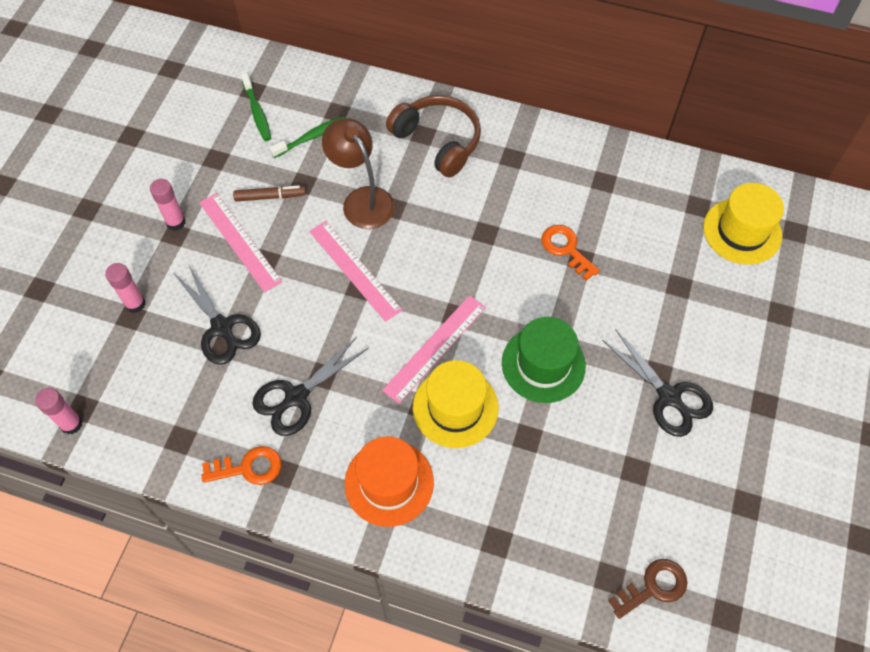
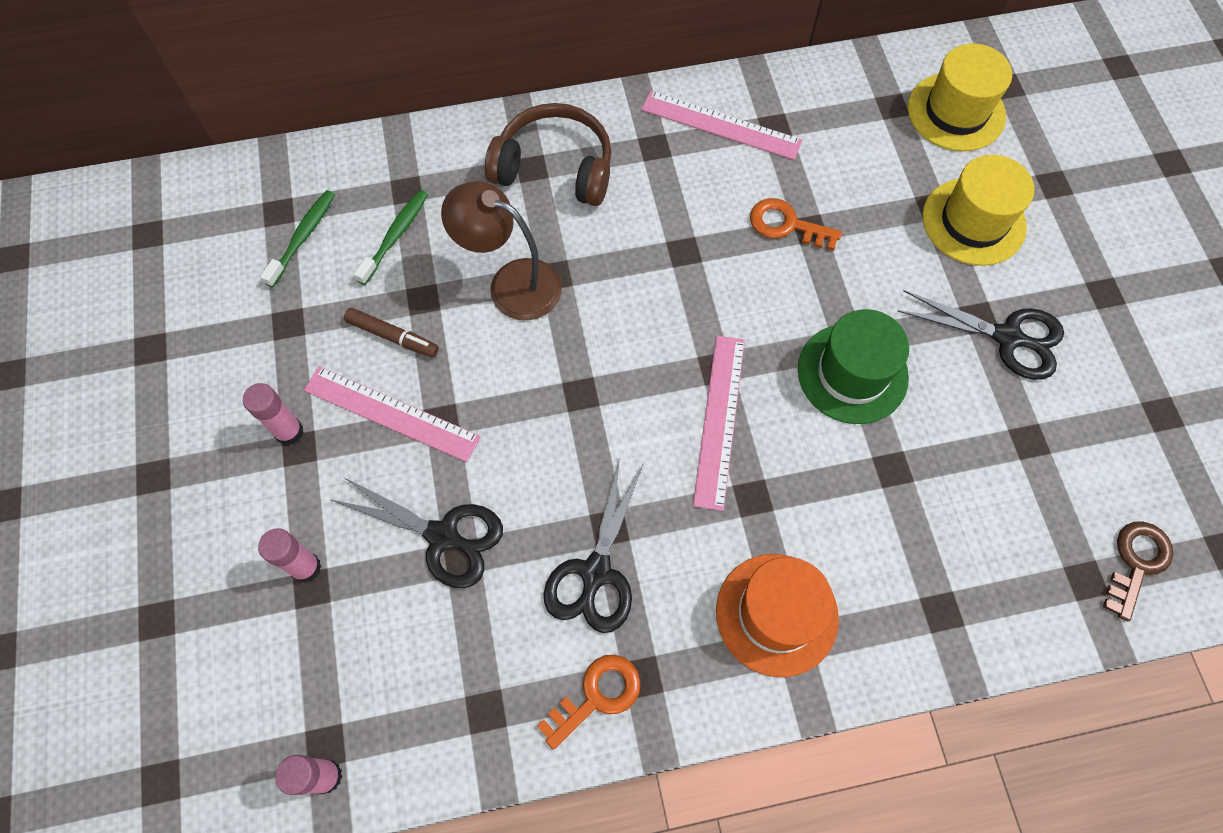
camera: 30 degrees left, 5 degrees up
(257, 112) = (303, 237): green toothbrush -> green toothbrush turned 105 degrees counterclockwise
(270, 196) = (393, 336): brown marker -> brown marker turned 60 degrees clockwise
(354, 270) = (560, 375): pink ruler -> pink ruler (721, 125)
(455, 407) = (790, 479): yellow hat -> yellow hat (973, 221)

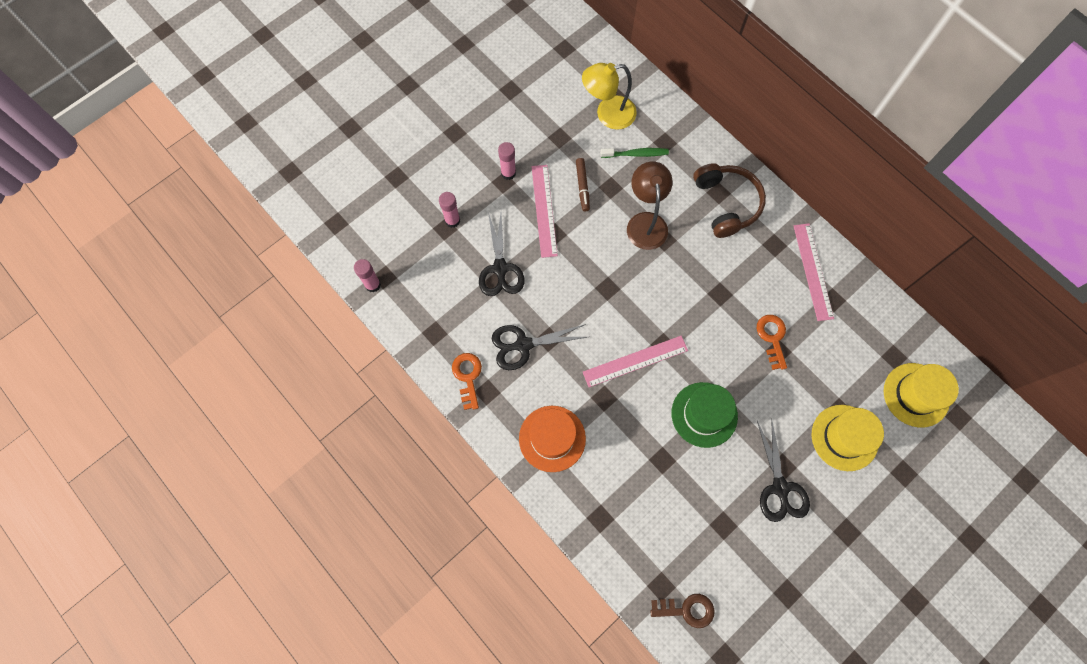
camera: 60 degrees right, 5 degrees up
(303, 237) = (607, 114): green toothbrush -> yellow lamp
(597, 696) = (467, 377): orange key -> orange key turned 120 degrees counterclockwise

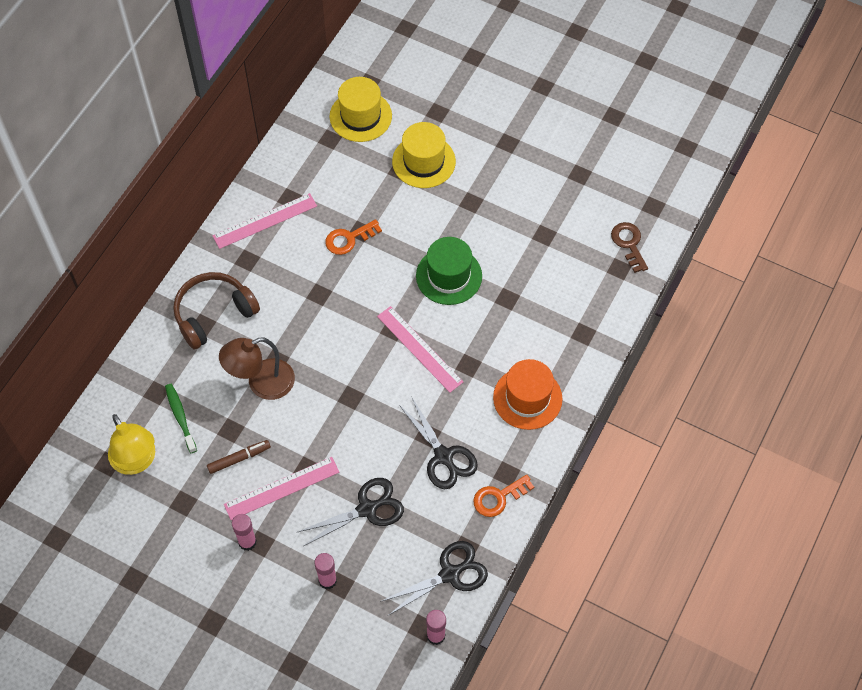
camera: 110 degrees left, 10 degrees down
(780, 488) = (491, 200): black scissors -> black scissors (450, 574)

